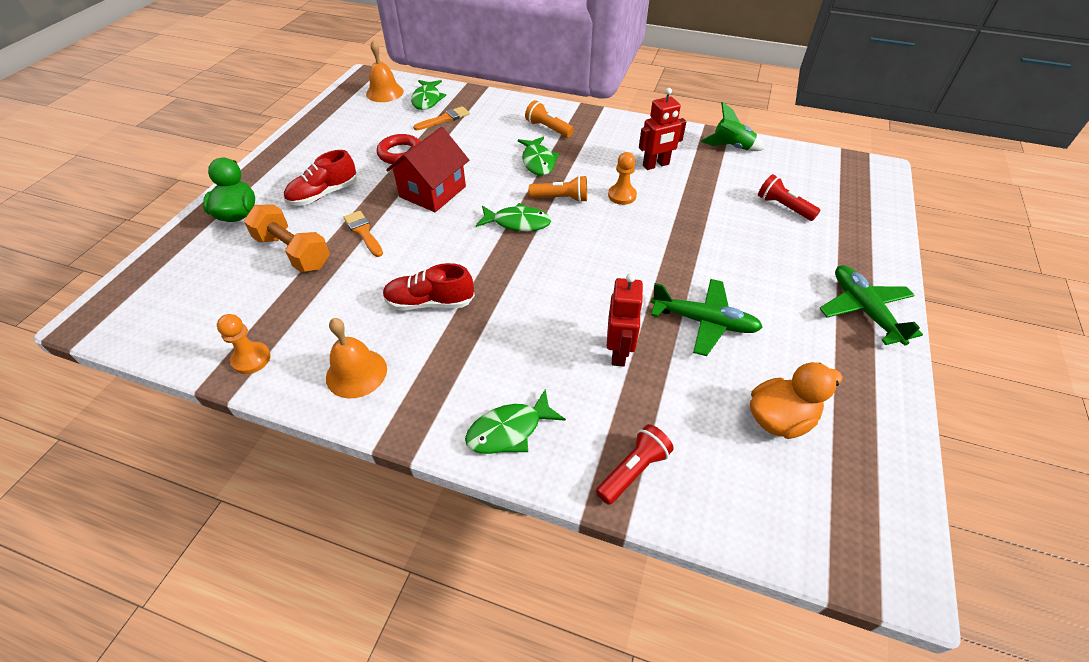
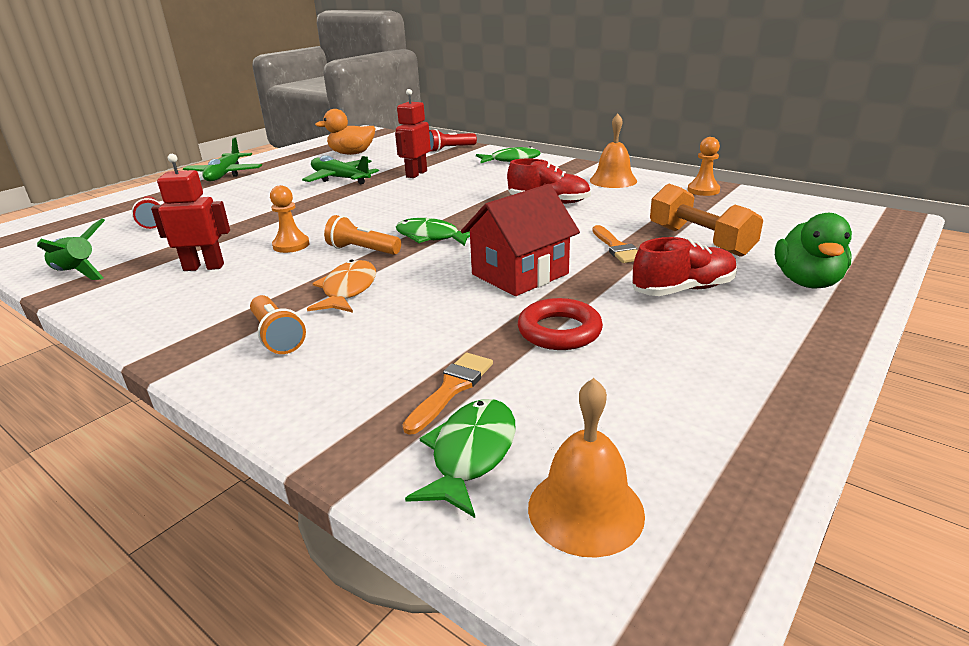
camera: 160 degrees left, 20 degrees down
(445, 119) = (451, 388): orange brush -> orange brush turned 135 degrees clockwise
(538, 162) = (348, 290): green fish -> orange fish

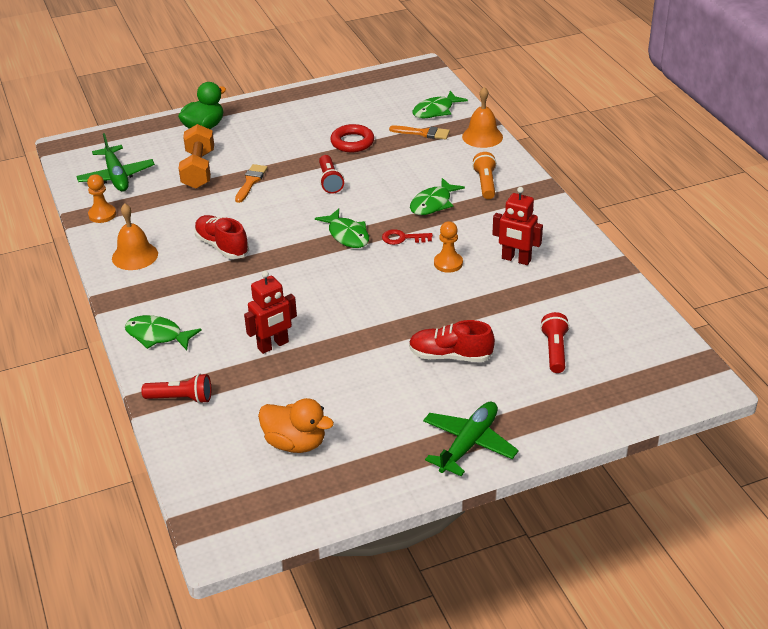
camera: 150 degrees left, 10 degrees up
(77, 274) = (607, 285): green rocket -> none
(340, 178) = (351, 369): green plane -> green plane (116, 176)
(348, 290) = (433, 203): orange fish -> green fish
(362, 250) = (402, 238): orange flashlight -> red key
(451, 388) = (423, 133): orange brush -> orange brush turned 135 degrees counterclockwise
(520, 274) = (329, 181): red house -> red flashlight
(585, 509) = (415, 88): orange bell -> orange bell (482, 136)
(683, 289) = (265, 143): red shoe -> red shoe (450, 356)

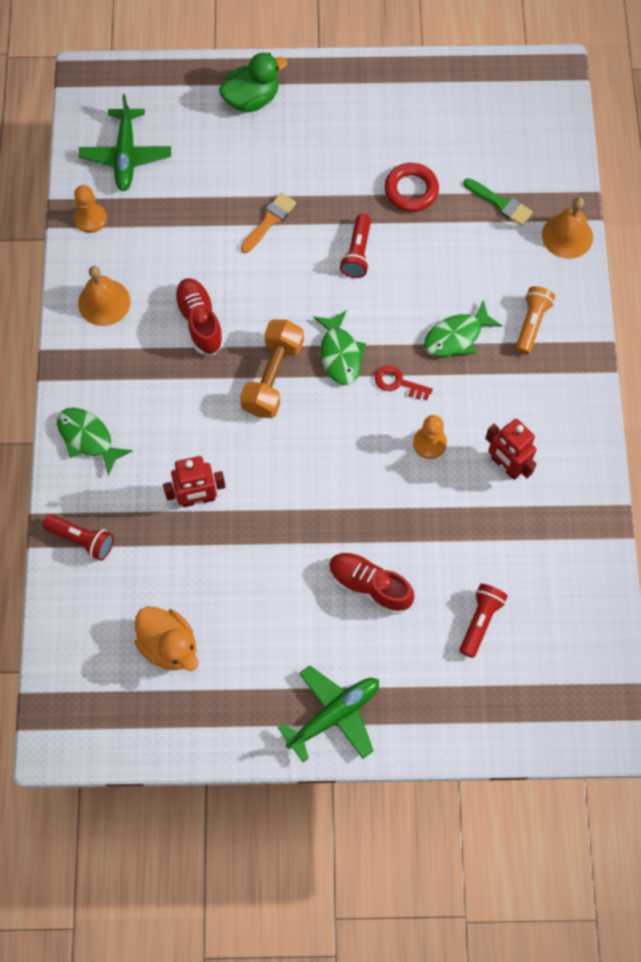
camera: 20 degrees right, 30 degrees up
(198, 169) = (219, 177): orange dumbbell -> orange dumbbell (272, 377)
(423, 133) = (500, 203): orange brush -> green brush
(435, 111) = (534, 165): green fish -> none

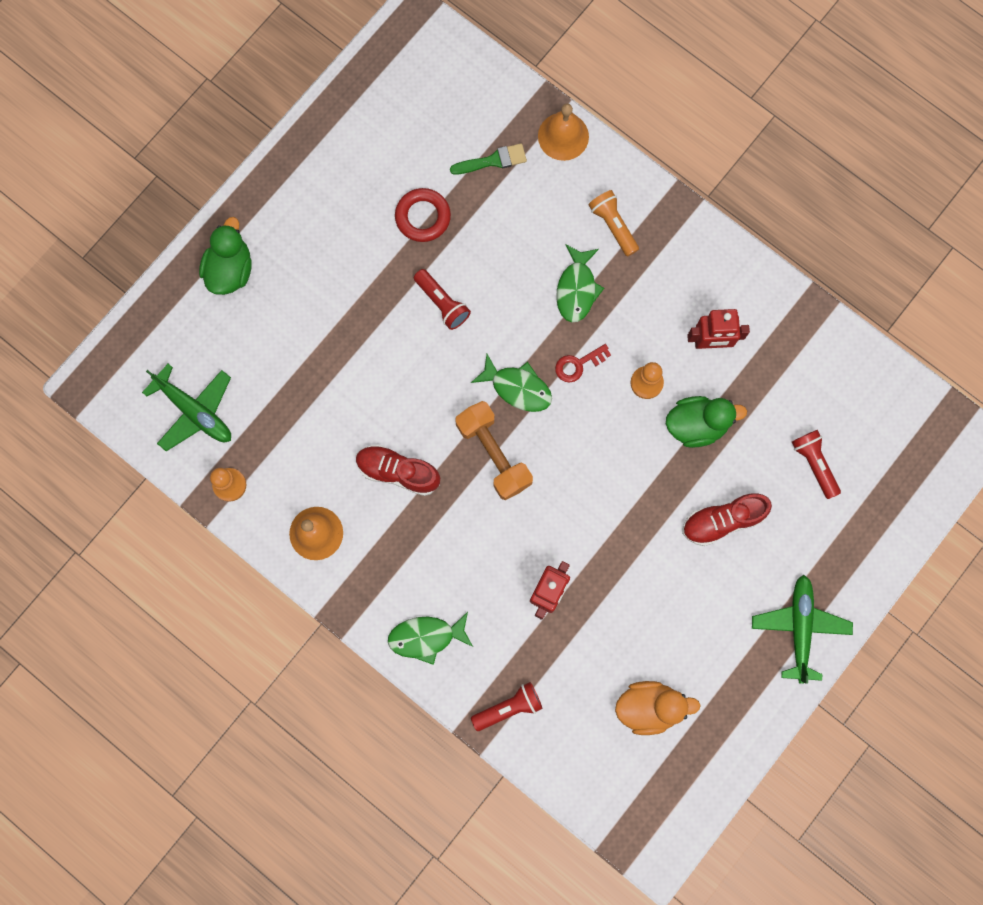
camera: 50 degrees left, 10 degrees up
(269, 221) = (355, 346): orange brush -> none
(430, 506) = (696, 425): none -> green duck

